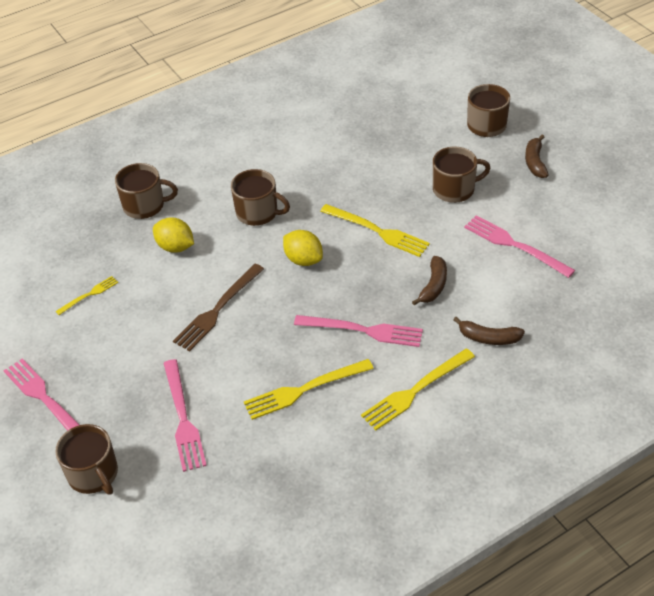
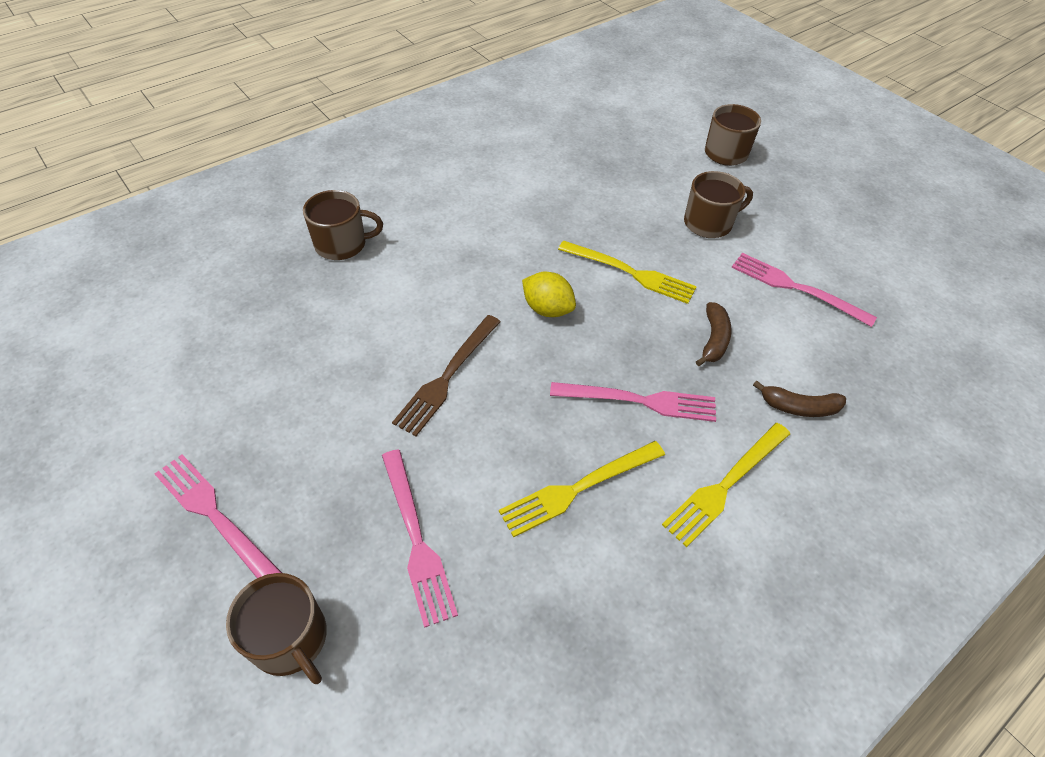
camera: 10 degrees left, 5 degrees up
(89, 295) = (275, 360): yellow fork -> none
(175, 247) = (384, 295): yellow lemon -> none
(258, 212) = (482, 252): brown mug -> none
(535, 162) = (790, 193): brown banana -> none

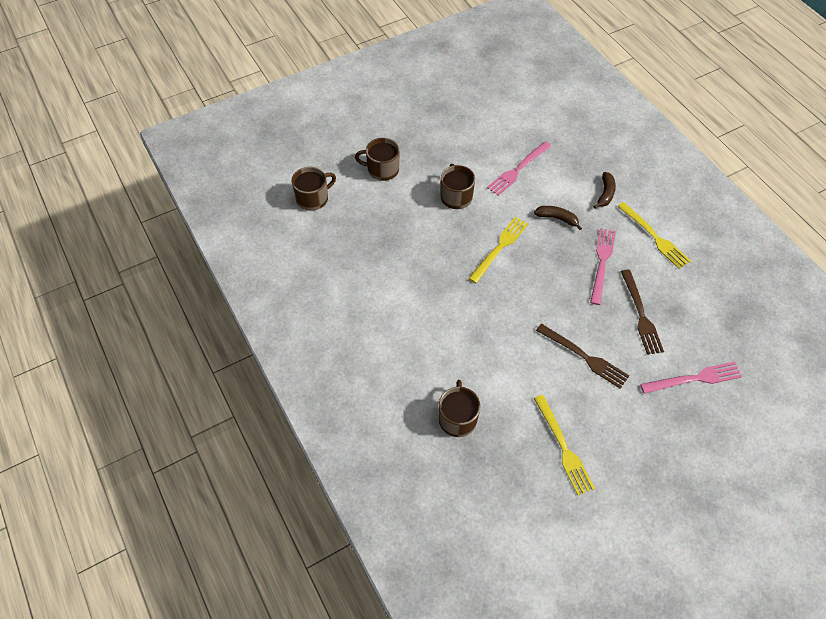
camera: 80 degrees left, 5 degrees up
(215, 516) = (687, 482): pink fork -> none
(290, 639) = (753, 438): brown mug -> brown mug (313, 198)
(541, 457) = (641, 315): none -> brown fork
(547, 309) = (529, 297): yellow lemon -> none
(578, 488) = (659, 301): yellow fork -> yellow fork (563, 447)

